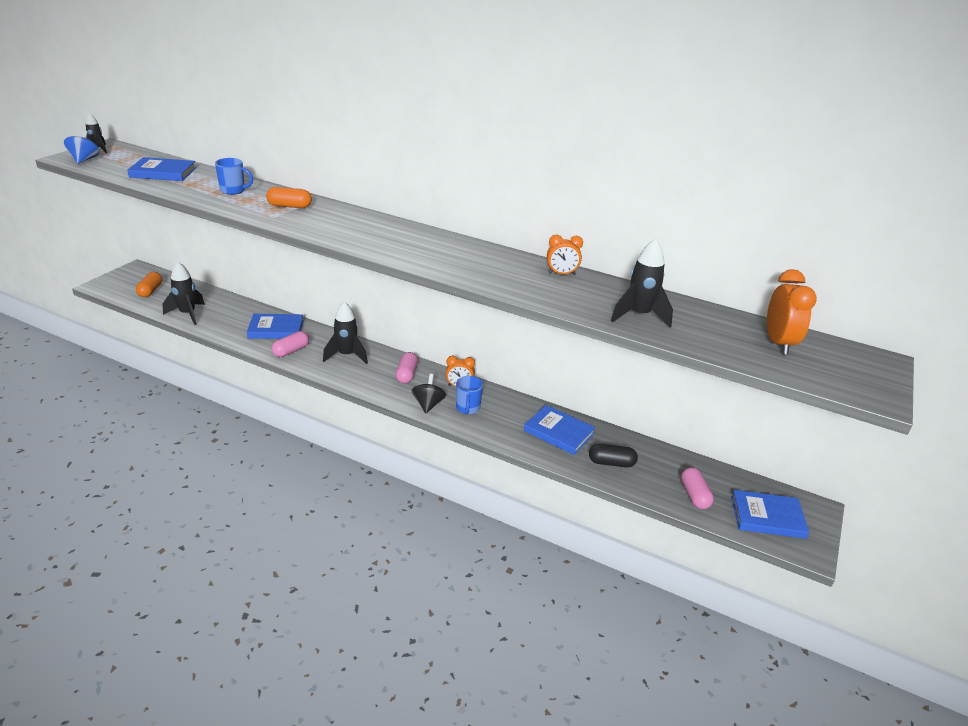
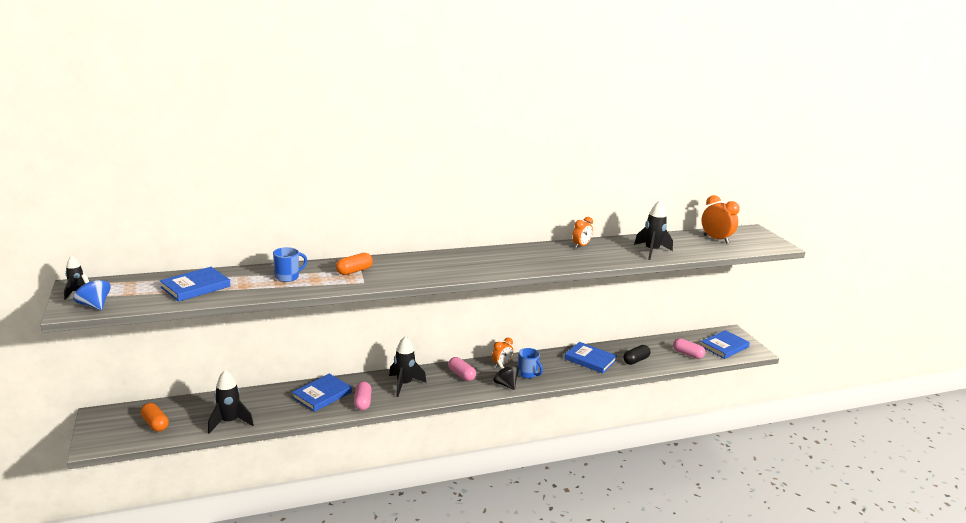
camera: 45 degrees left, 10 degrees down
(559, 432) = (590, 360): blue book -> blue book turned 45 degrees clockwise

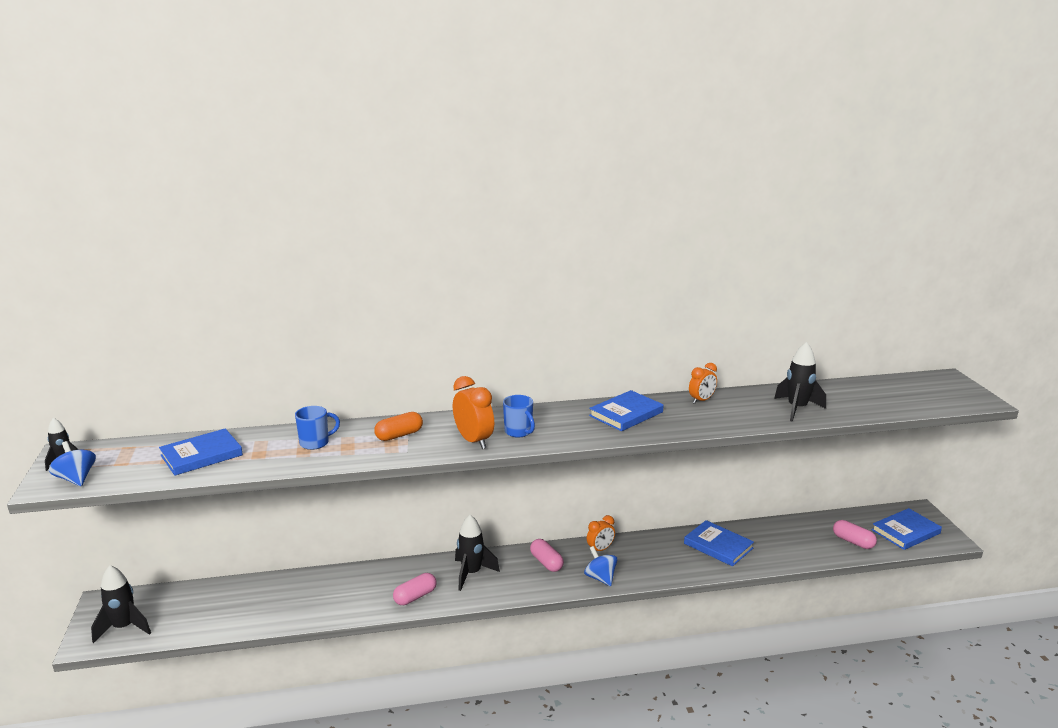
camera: 10 degrees right, 0 degrees up
(155, 424) = (163, 616): orange capsule -> none
(229, 422) = (249, 618): black rocket -> black rocket (124, 628)
(322, 395) = (368, 584): blue book -> blue book (626, 414)
(362, 402) = (415, 597): pink capsule -> pink capsule turned 45 degrees clockwise
(505, 384) = (600, 578): black spinning top -> blue spinning top
(528, 374) = (632, 564): blue mug -> blue mug (519, 432)
(636, 360) = (780, 548): black capsule -> none
(716, 239) = (890, 391): orange clock -> orange clock (474, 441)

